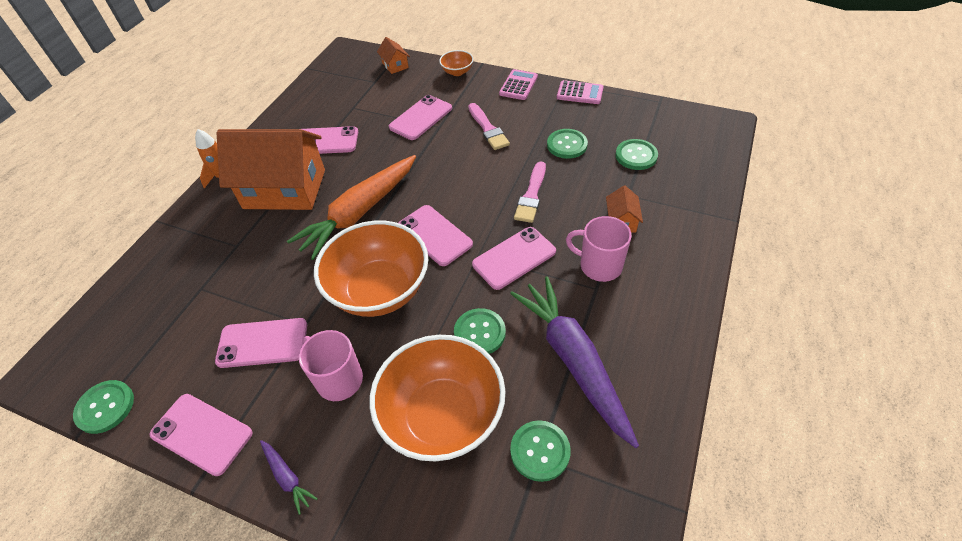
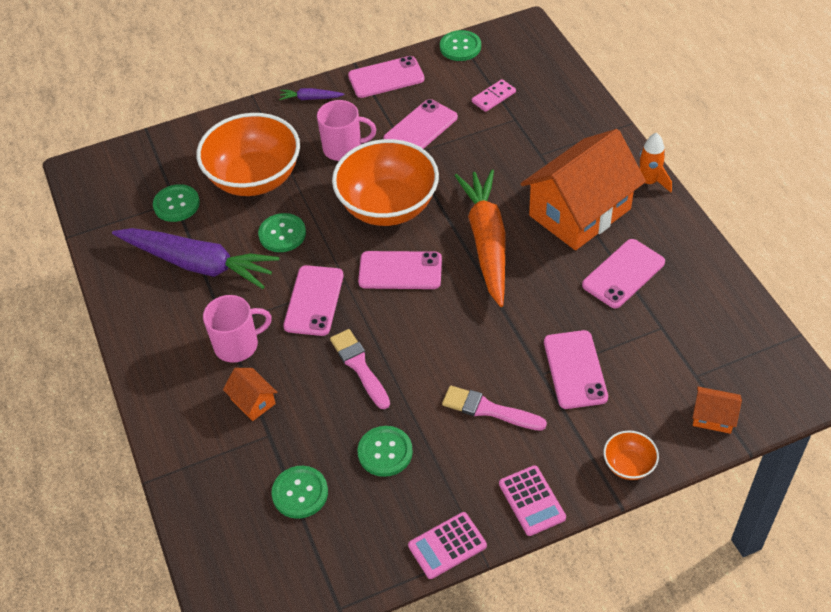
camera: 135 degrees right, 0 degrees up
(178, 323) = (493, 97): none -> pink domino

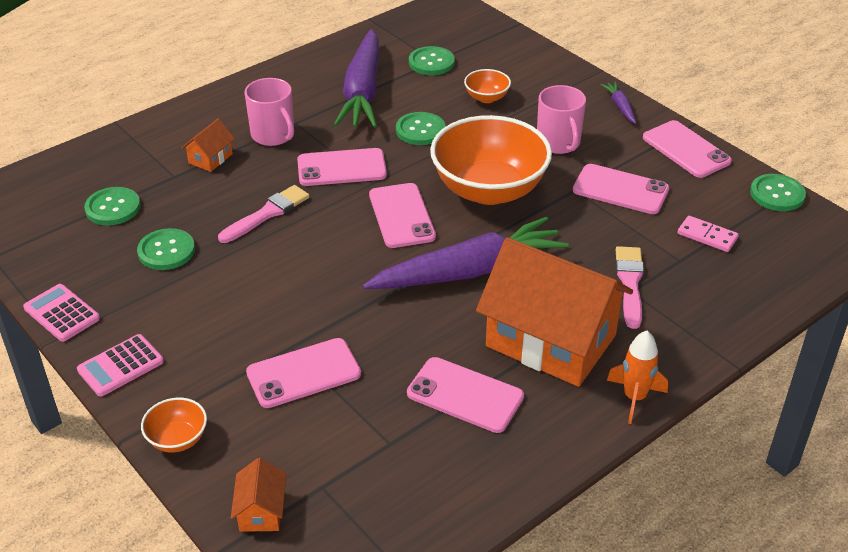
camera: 70 degrees right, 10 degrees down
(254, 178) = (486, 98): orange bowl -> orange bowl, size x0.43
(487, 242) = (468, 271): orange carrot -> purple carrot
(488, 410) = (232, 313): pink brush -> pink brush (630, 283)

